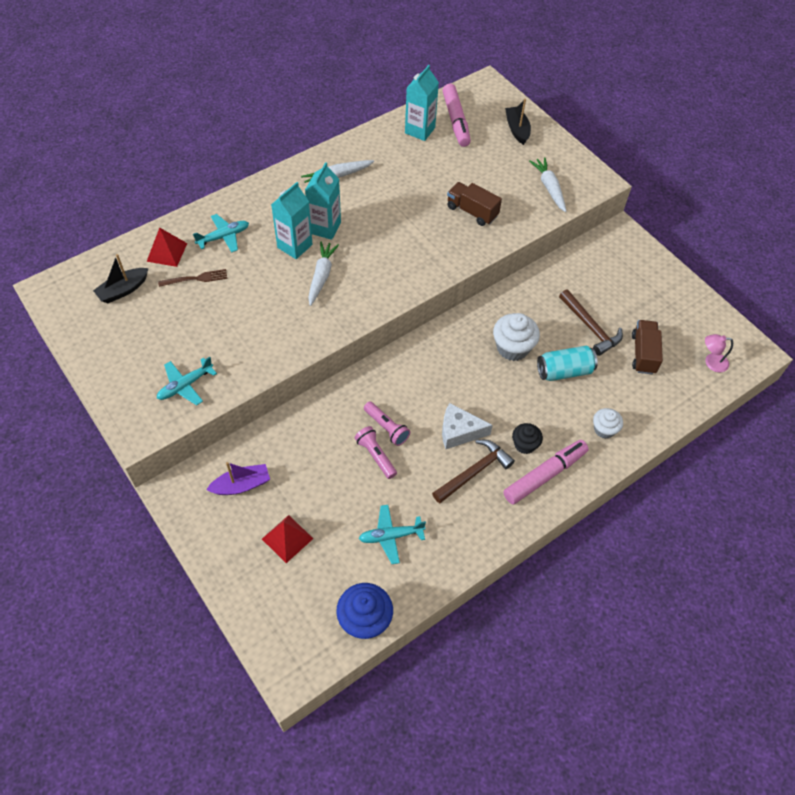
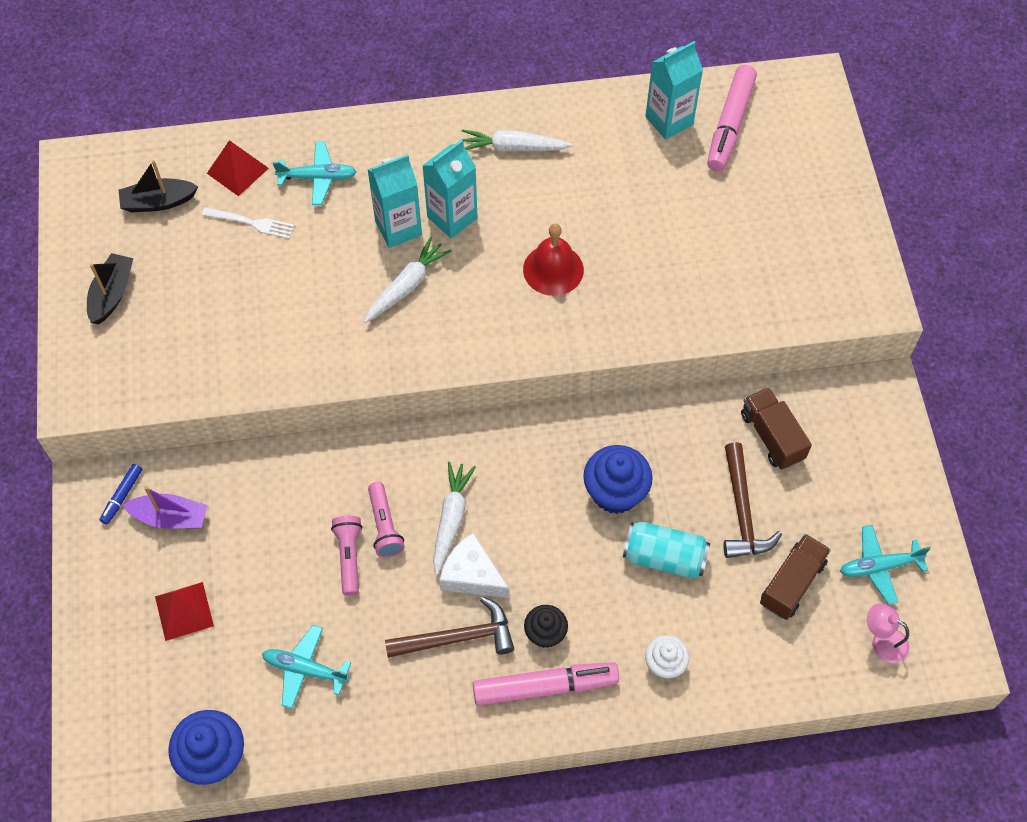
camera: 30 degrees right, 5 degrees up
(185, 385) = (159, 363): turquoise plane -> turquoise plane (879, 567)
(196, 278) = (251, 223): brown fork -> white fork
(199, 487) = (122, 496): none -> blue marker
(405, 233) = (553, 269): none -> red bell
(472, 211) = (663, 275): brown truck -> brown truck (772, 436)
(512, 348) = (615, 492): white cupcake -> blue cupcake
(517, 129) = (810, 173): black boat -> black boat (112, 294)
(549, 188) = (797, 283): white carrot -> white carrot (451, 519)

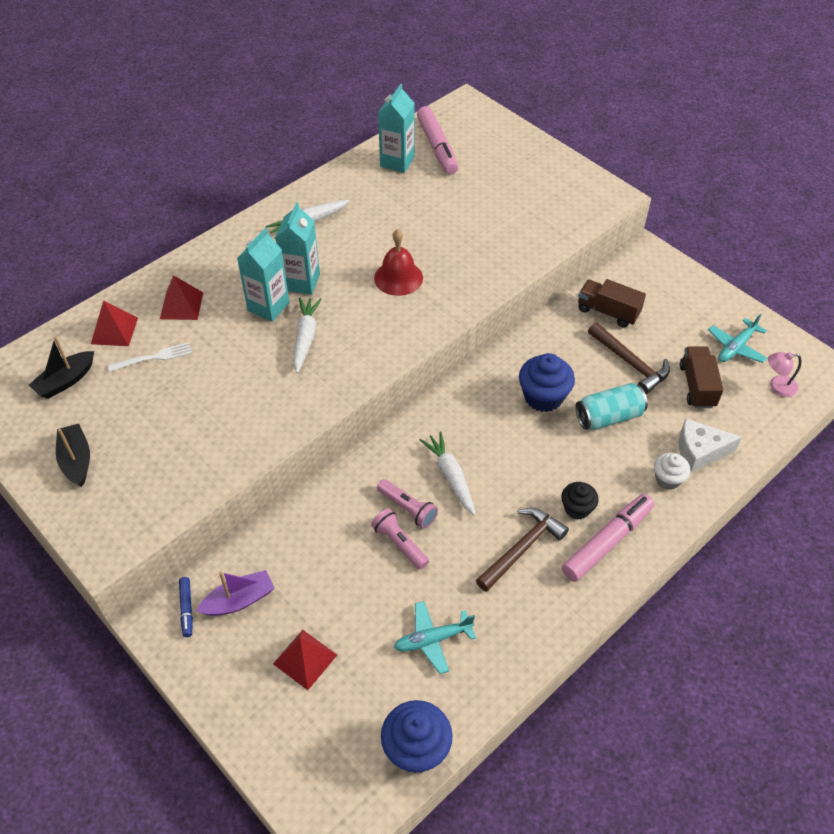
camera: 35 degrees left, 10 degrees down
(318, 178) = (181, 305): turquoise plane -> red pyramid
(472, 575) = (496, 503): white cheese -> white cheese (699, 451)

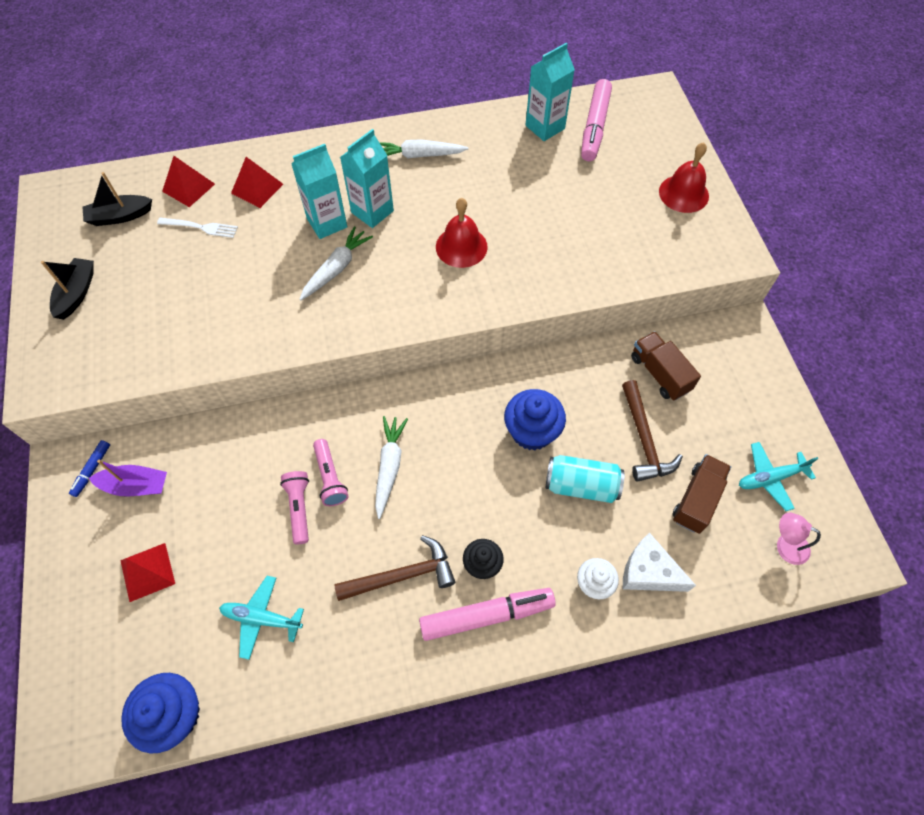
camera: 30 degrees right, 10 degrees up
(542, 169) = (683, 193): none -> red bell

